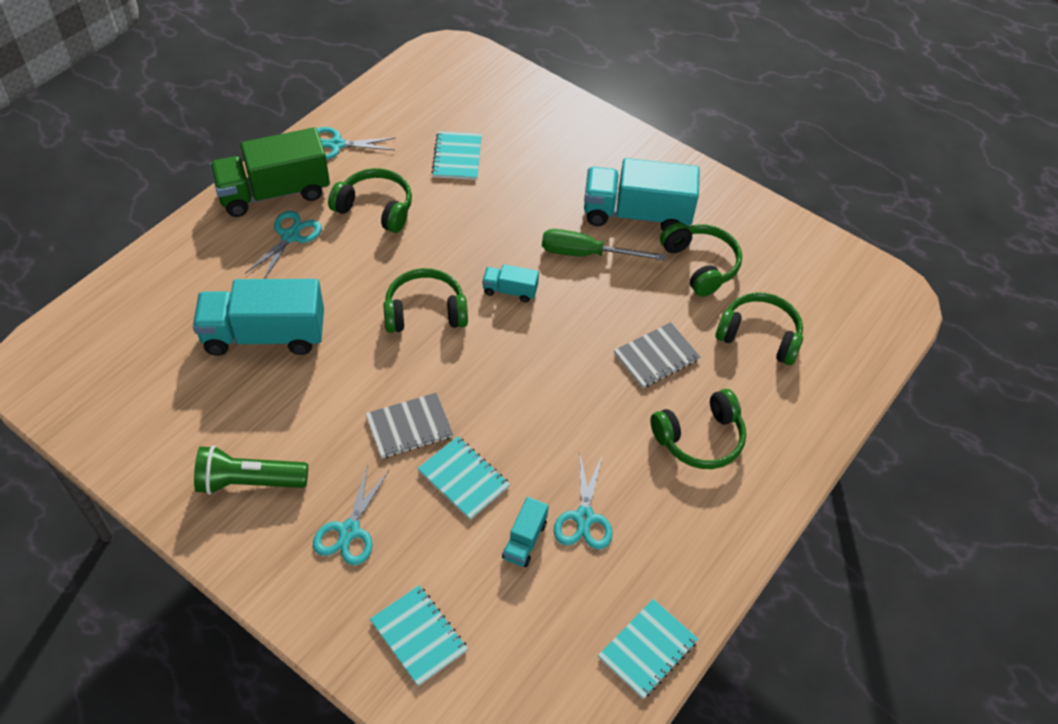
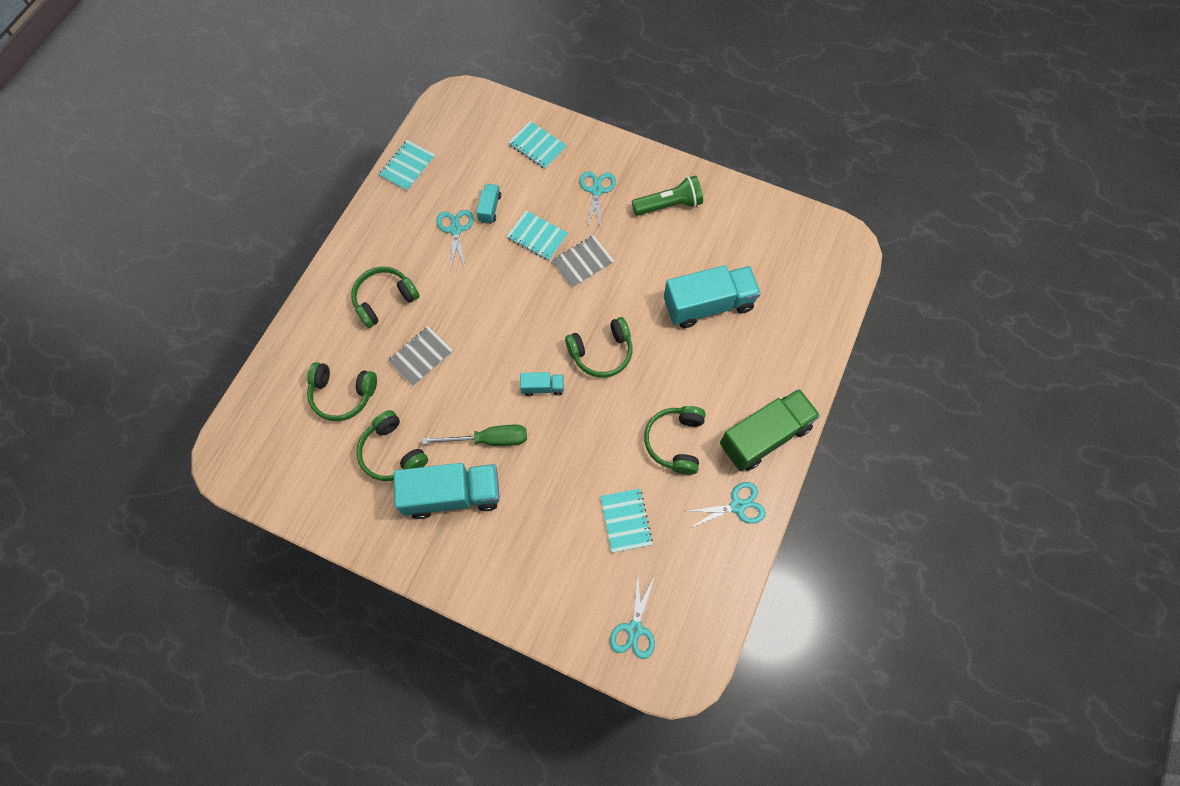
camera: 170 degrees right, 15 degrees up
(290, 236) = (730, 395): turquoise scissors -> turquoise scissors (634, 629)
(375, 208) = (675, 442): green headphones -> green headphones turned 90 degrees clockwise

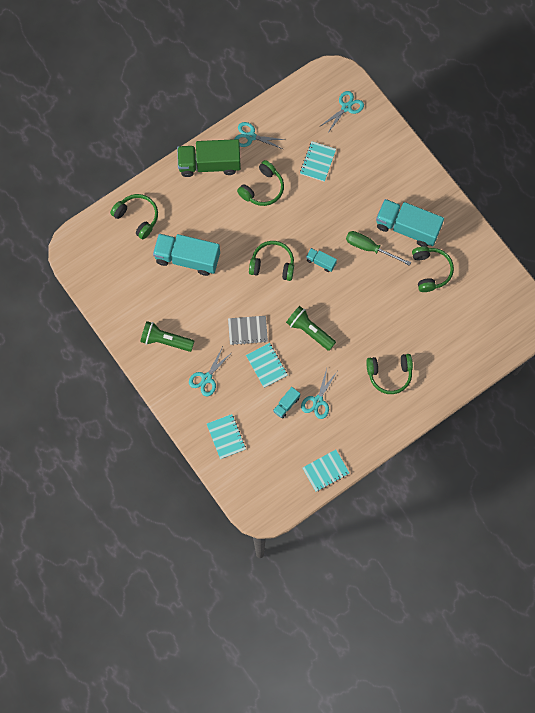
camera: 150 degrees left, 5 degrees up
(343, 394) = (444, 323): green headphones -> green headphones (137, 217)
(421, 356) = (385, 322): grey notebook -> none
(509, 299) = (309, 331): none -> green flashlight

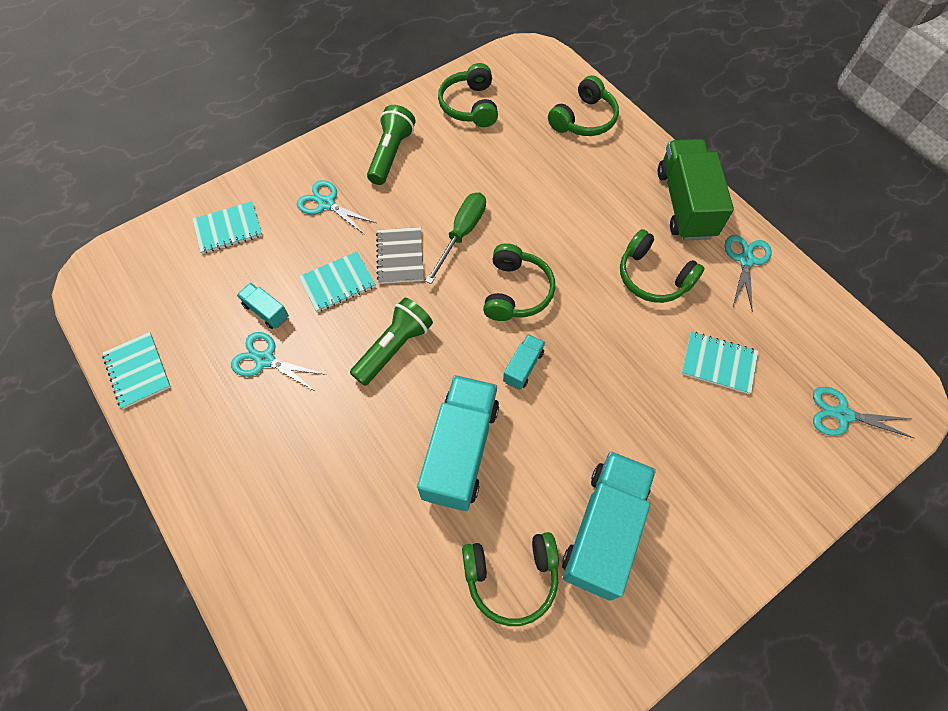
camera: 90 degrees right, 10 degrees down
(187, 258) = (522, 178): turquoise truck -> turquoise truck (460, 450)
(346, 107) = (842, 414): turquoise scissors -> turquoise scissors turned 150 degrees clockwise
(370, 248) = (555, 454): green screwdriver -> green screwdriver (462, 234)
(389, 374) = (297, 486): green headphones -> green headphones (470, 106)

